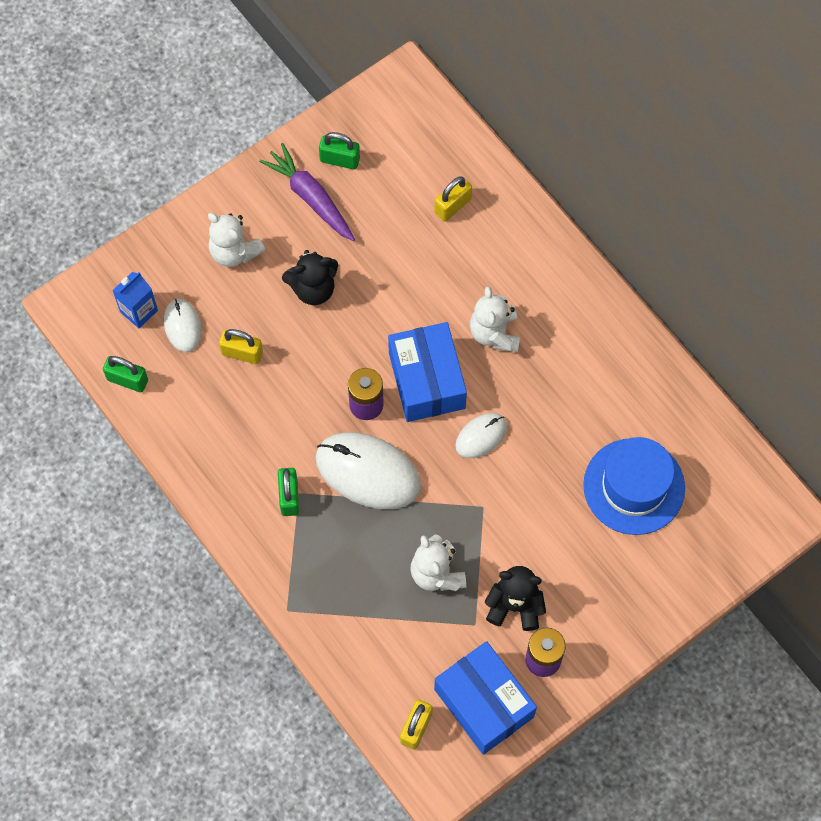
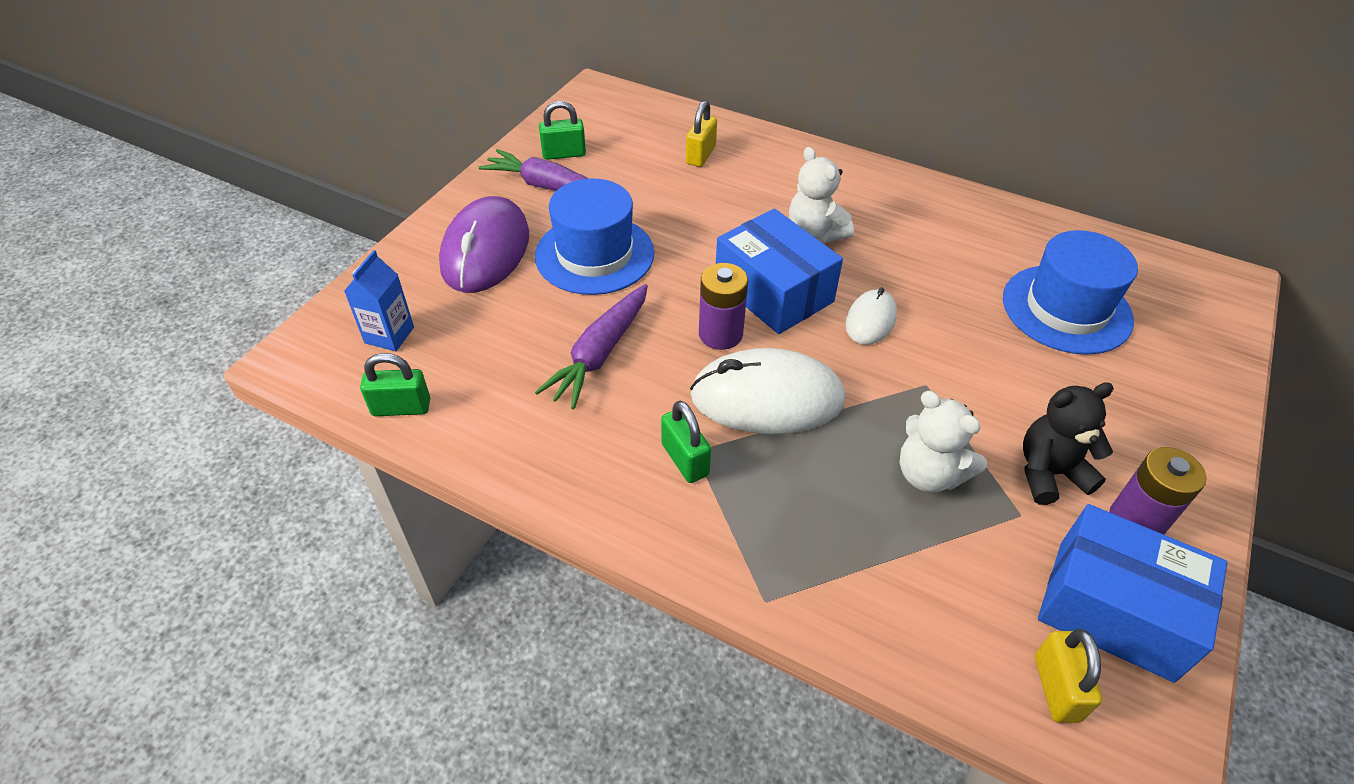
camera: 25 degrees left, 20 degrees down
(182, 326) = (453, 332): white mouse -> none
(234, 252) = (486, 250): white teddy bear -> purple mouse
(242, 353) = (541, 334): yellow padlock -> none
(274, 388) = (600, 354): none -> purple carrot
(313, 289) = (594, 254): black teddy bear -> blue hat

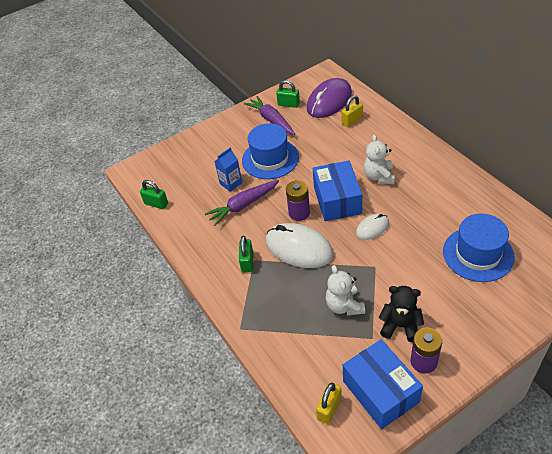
camera: 35 degrees right, 0 degrees up
(389, 335) = (168, 172): blue carton -> blue carton (231, 183)
(486, 250) = (226, 144): purple mouse -> purple mouse (329, 101)

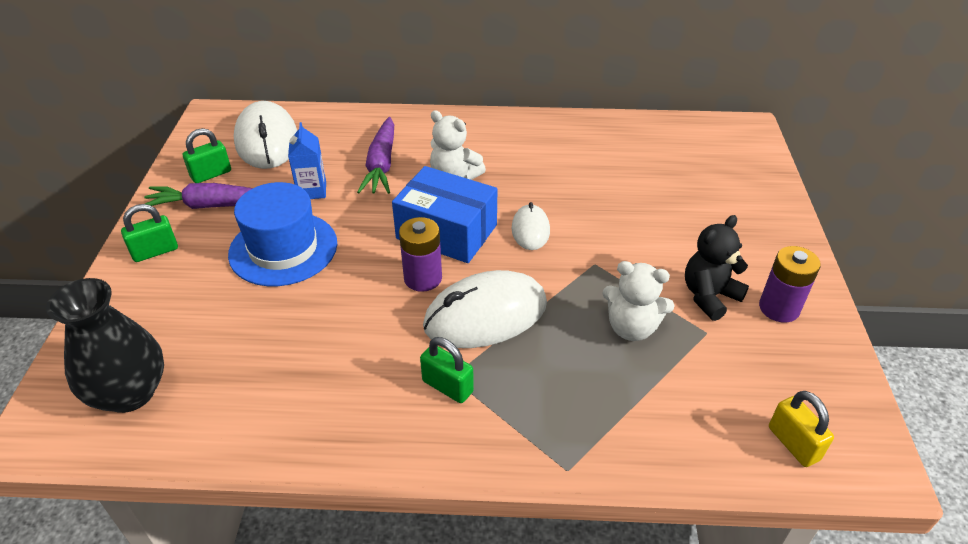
camera: 60 degrees left, 5 degrees down
(156, 204) = (173, 438): green padlock -> green padlock (155, 251)
(164, 177) = (130, 392): none -> black vase
(231, 183) = (268, 316): blue carton -> blue carton (312, 191)
(243, 206) = (331, 328): purple carrot -> purple carrot (381, 164)
(329, 101) = (267, 140): purple mouse -> white mouse
(352, 120) = (331, 143): yellow padlock -> none
(380, 391) = (798, 373): blue box -> none
(478, 254) = (658, 178): blue hat -> none

